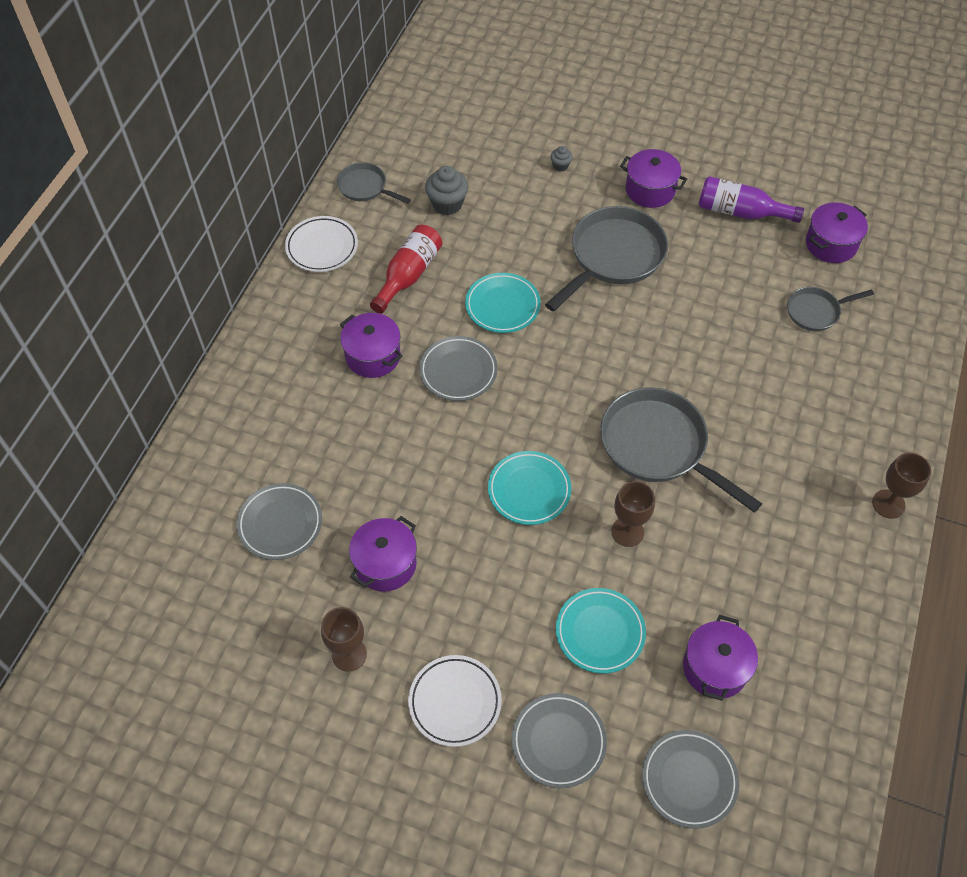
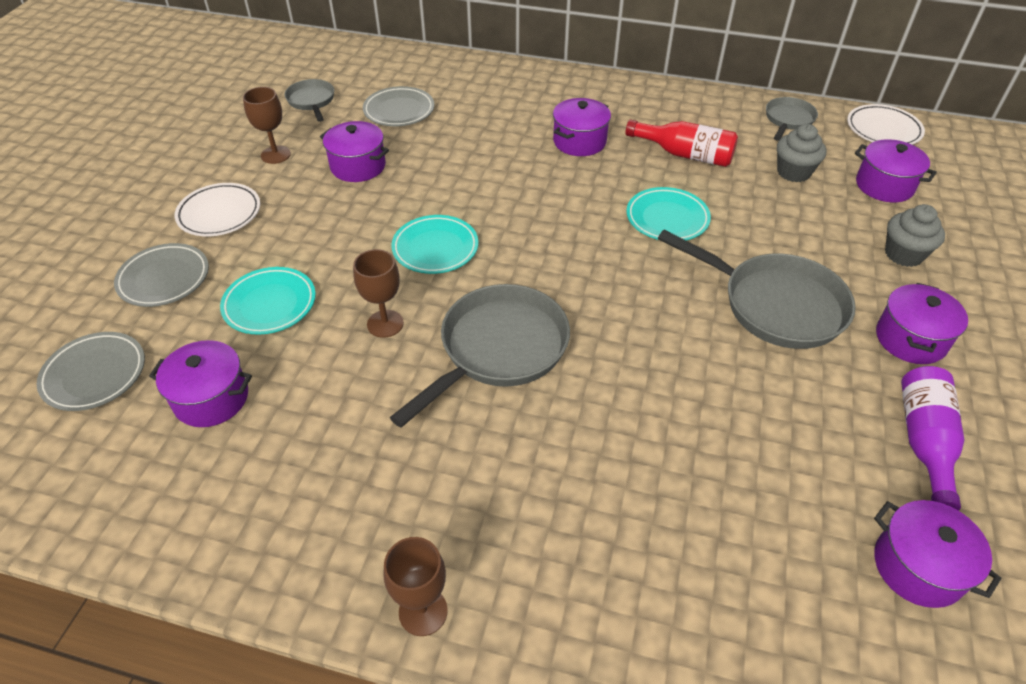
camera: 85 degrees right, 10 degrees down
(322, 247) = (699, 103): white plate -> white plate (883, 130)
(458, 371) = (573, 194): grey plate -> none
(474, 151) = (884, 185): none -> purple pot
(560, 166) = (903, 254): grey cupcake -> grey cupcake, size x1.89
(816, 311) = (764, 534): grey pan -> grey pan (311, 101)

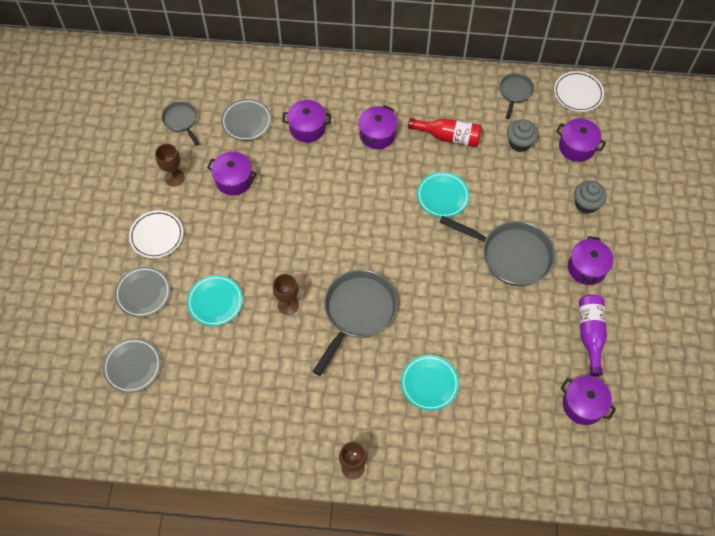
camera: 10 degrees left, 15 degrees up
(211, 398) = (205, 371): purple pot -> purple pot (307, 128)
(435, 248) = (303, 243): turquoise plate -> turquoise plate (429, 384)

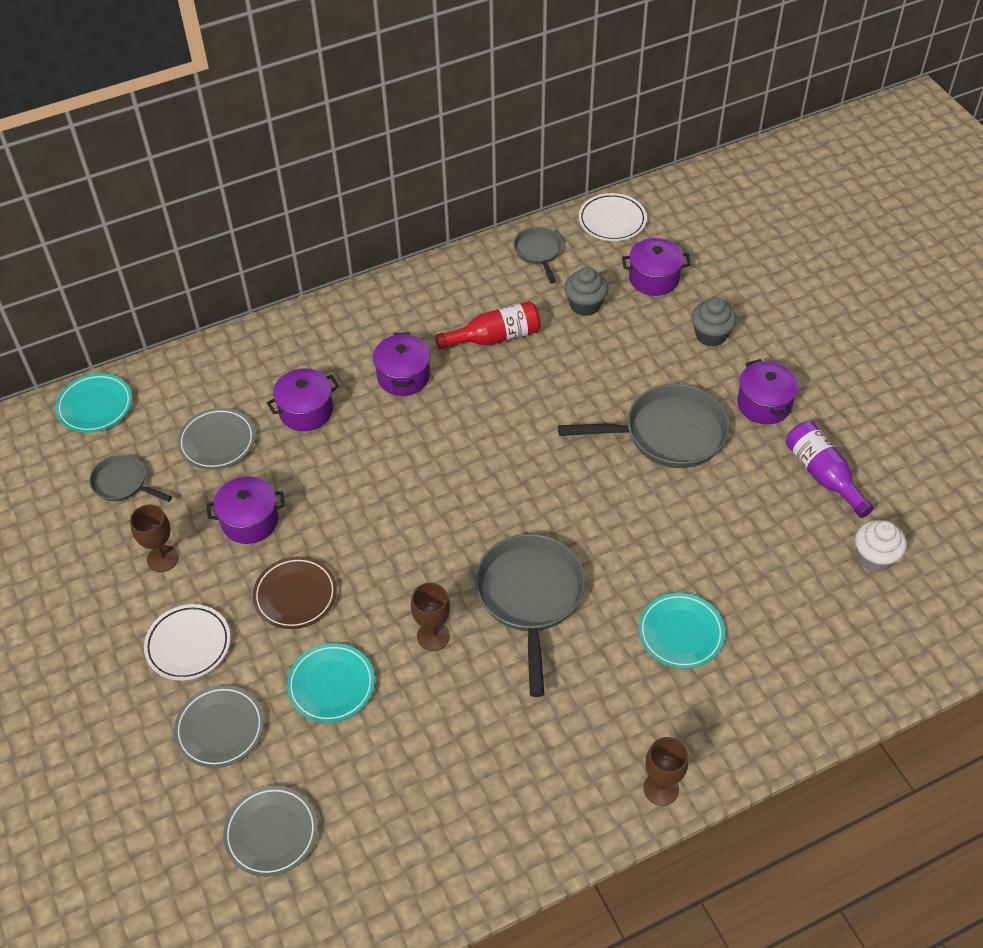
camera: 30 degrees left, 10 degrees down
(230, 238) = (295, 595): none -> brown plate
(442, 196) = (537, 408): turquoise plate -> turquoise plate (95, 406)
(583, 405) = (874, 557): purple pot -> white cupcake

